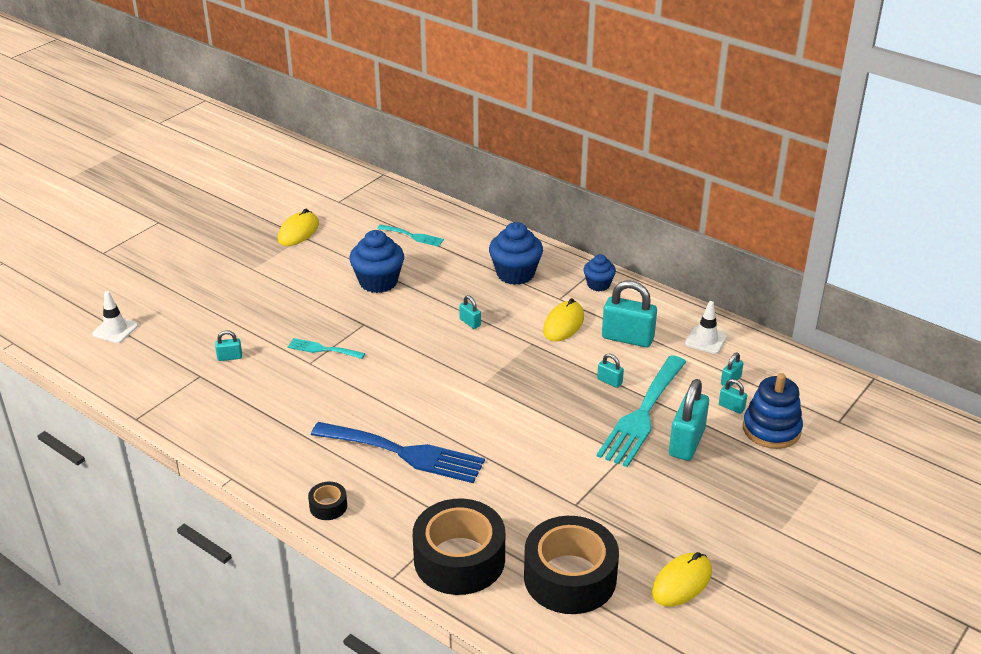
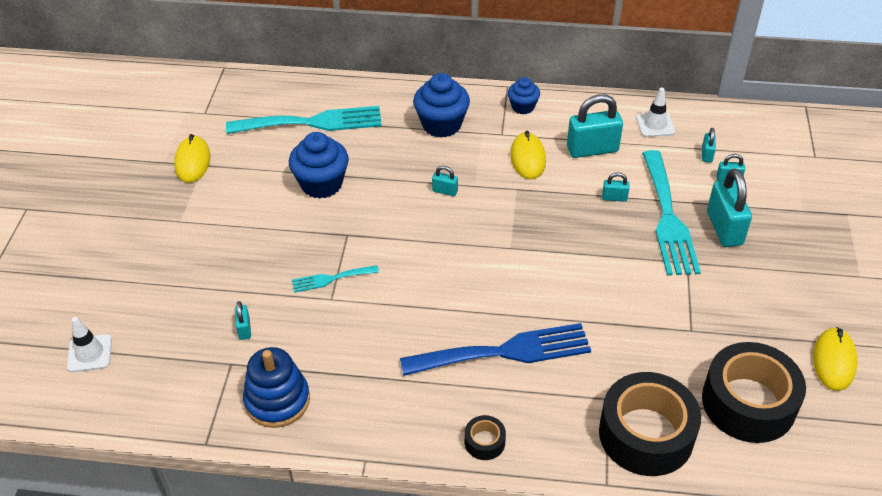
camera: 30 degrees left, 10 degrees up
(230, 357) = (244, 329): turquoise padlock -> turquoise padlock turned 60 degrees counterclockwise
(413, 236) = (312, 122): turquoise fork -> turquoise fork, size x2.05
(771, 429) = (775, 186): blue stacking toy -> blue stacking toy (277, 400)

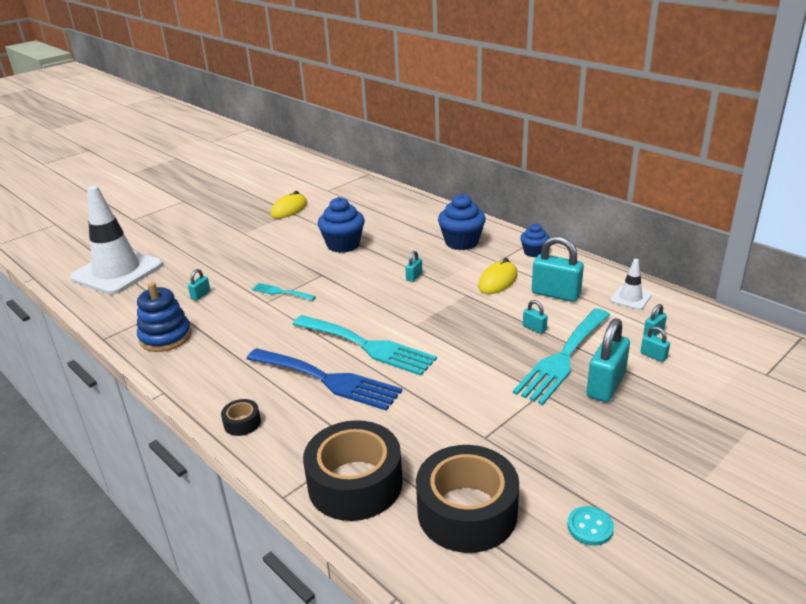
camera: 40 degrees right, 15 degrees down
(89, 353) = (117, 272): white traffic cone -> white traffic cone, size x2.32
(312, 122) = (381, 214): turquoise fork -> turquoise fork (367, 346)
(445, 191) = (414, 277): turquoise padlock -> turquoise padlock turned 60 degrees clockwise
(833, 361) = (590, 527): yellow mouse -> turquoise button

